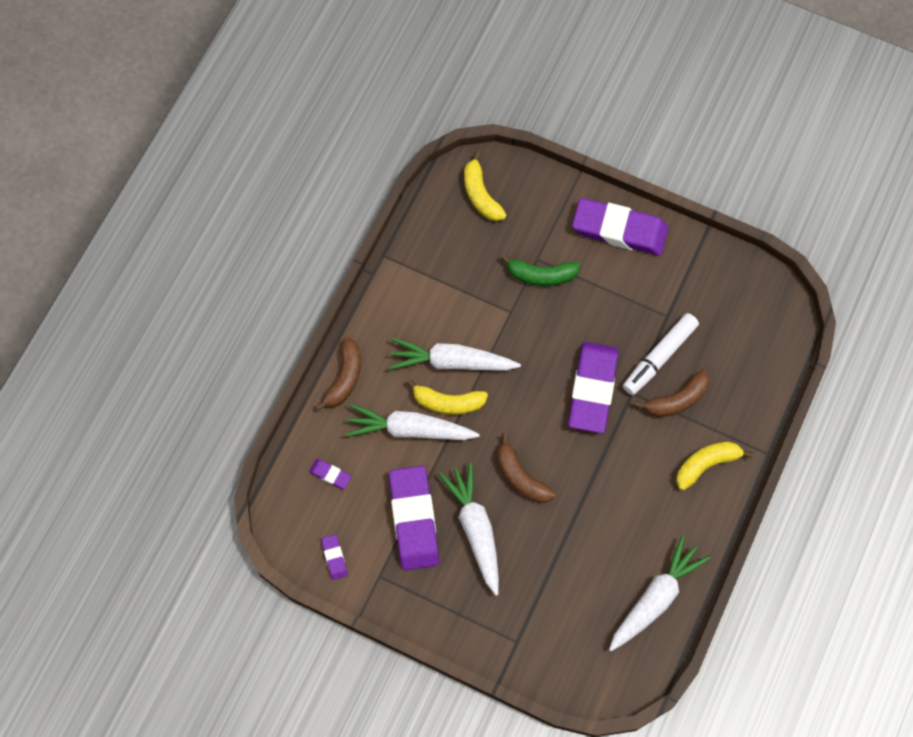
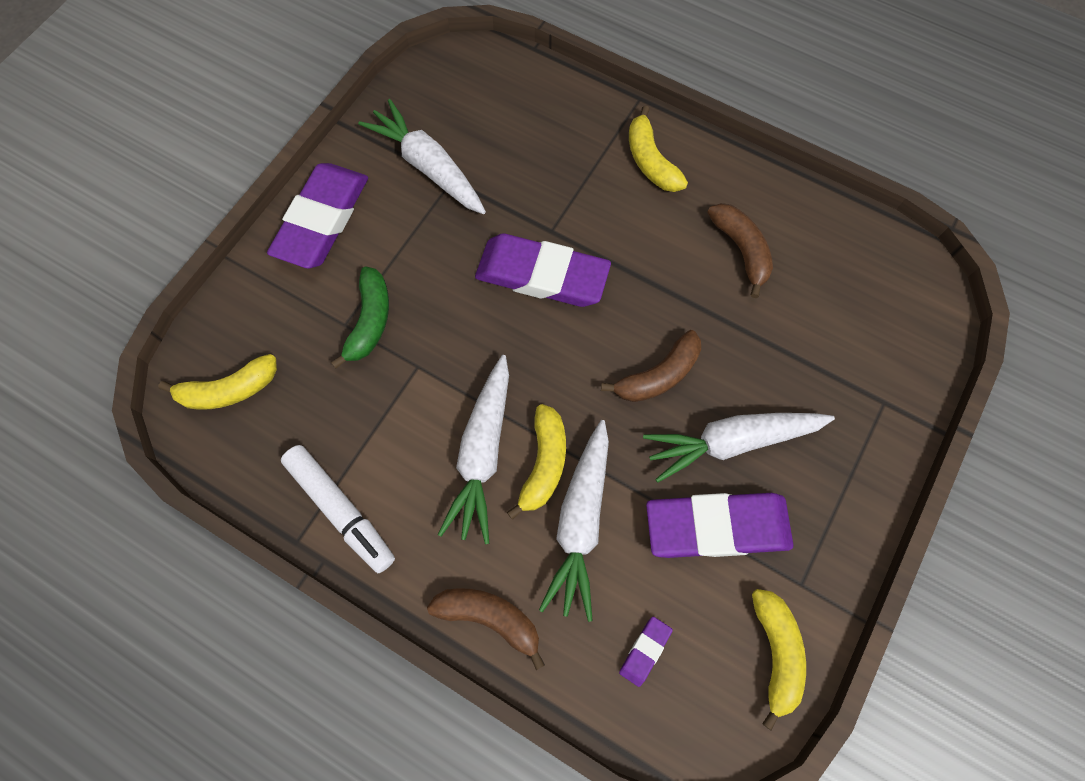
camera: 85 degrees left, 0 degrees up
(334, 557) = (775, 652): purple eraser -> yellow banana
(655, 598) = (819, 234): white carrot -> white carrot (428, 167)
(659, 357) = (506, 194): white marker -> white marker (341, 509)
(676, 400) = (565, 182): brown banana -> brown banana (741, 250)

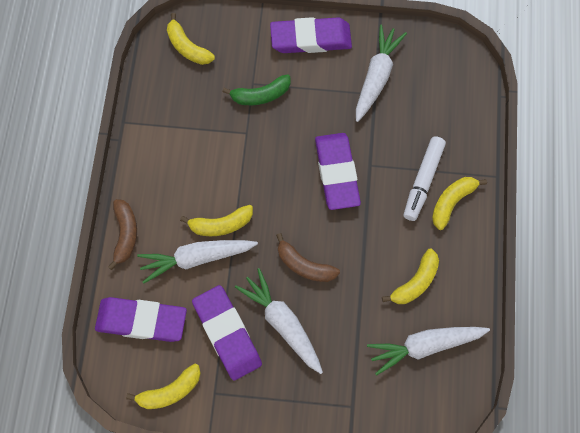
camera: 65 degrees right, 0 degrees up
(341, 509) = (149, 134): white marker -> white marker (423, 181)
(482, 453) = (212, 190): white carrot -> white carrot (425, 346)
(645, 651) = (141, 321): purple eraser -> purple eraser, size x2.35
(741, 250) = (415, 282): brown banana -> yellow banana

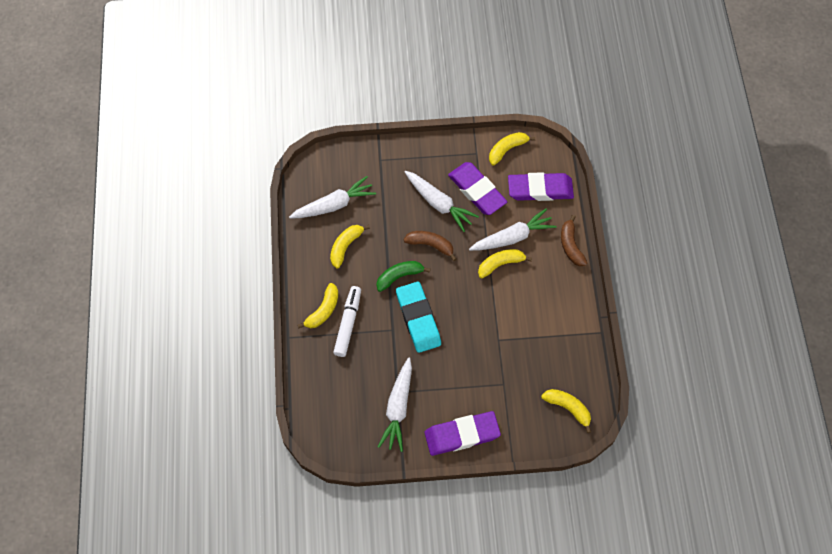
camera: 170 degrees right, 5 degrees down
(260, 95) = (494, 374): green banana -> green banana (399, 276)
(337, 173) = (418, 319): purple eraser -> turquoise eraser

